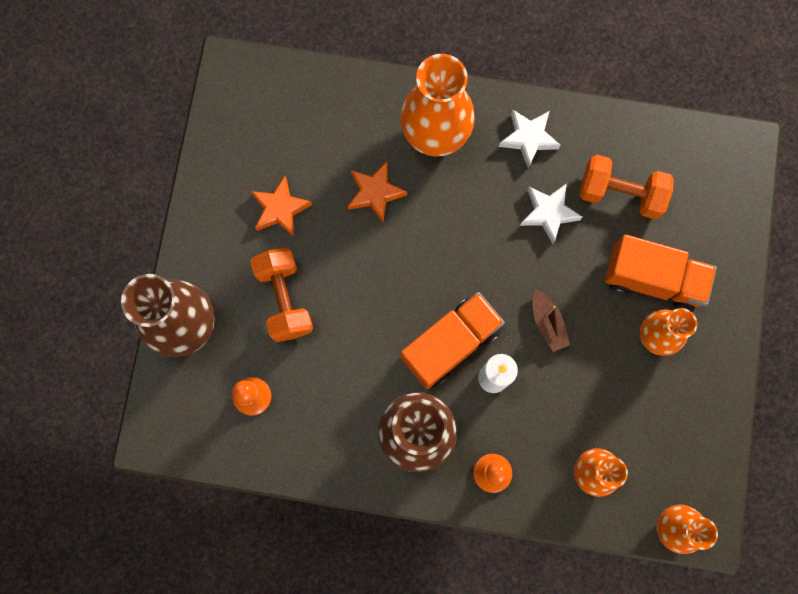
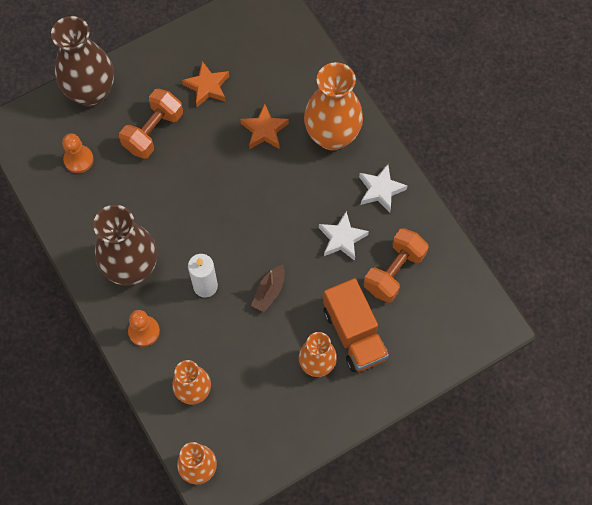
camera: 50 degrees right, 10 degrees down
(450, 344) = (206, 245): orange truck -> none
(620, 194) = (394, 271): orange dumbbell -> orange dumbbell turned 60 degrees clockwise

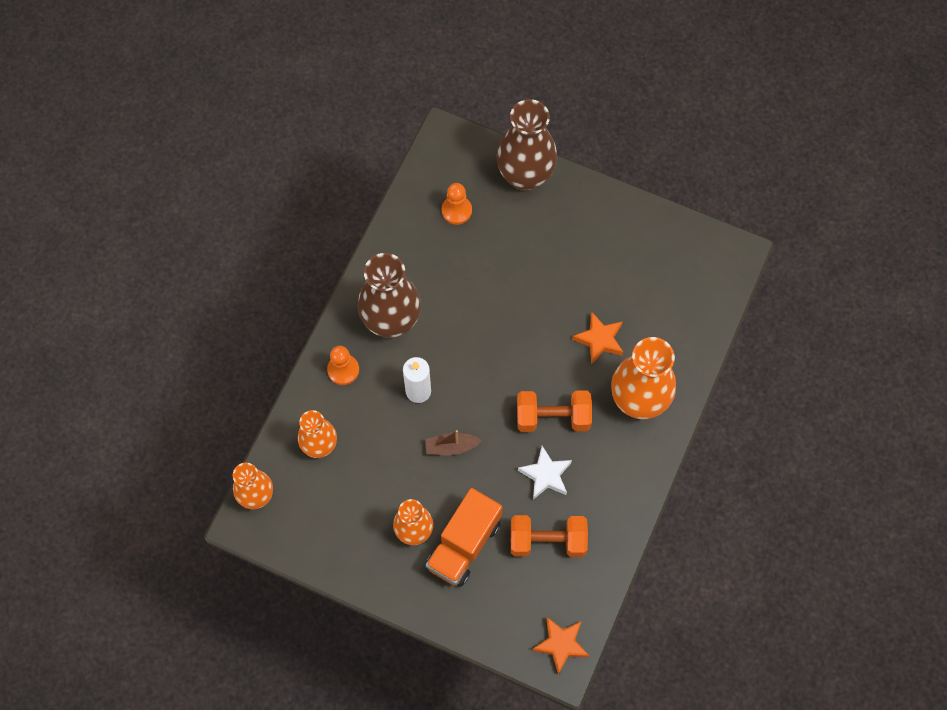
camera: 55 degrees right, 0 degrees up
(153, 131) = (527, 250): orange dumbbell -> orange dumbbell (553, 417)
(207, 87) = (604, 264): orange star -> orange star (561, 644)
(380, 190) = (617, 477): white star -> none

